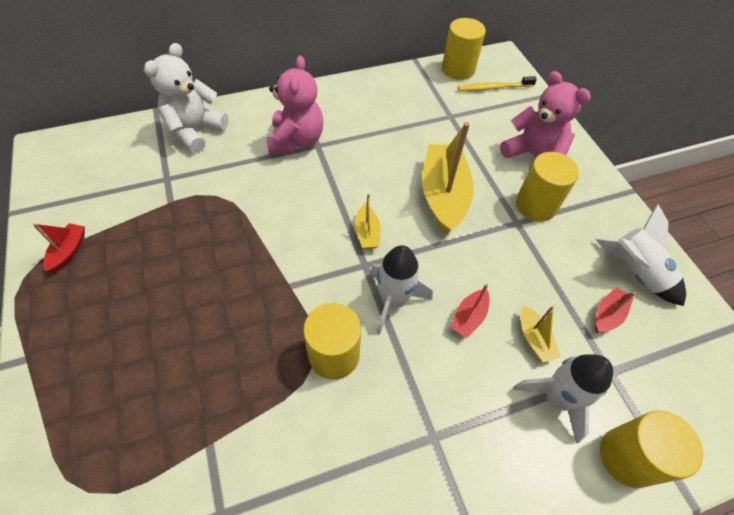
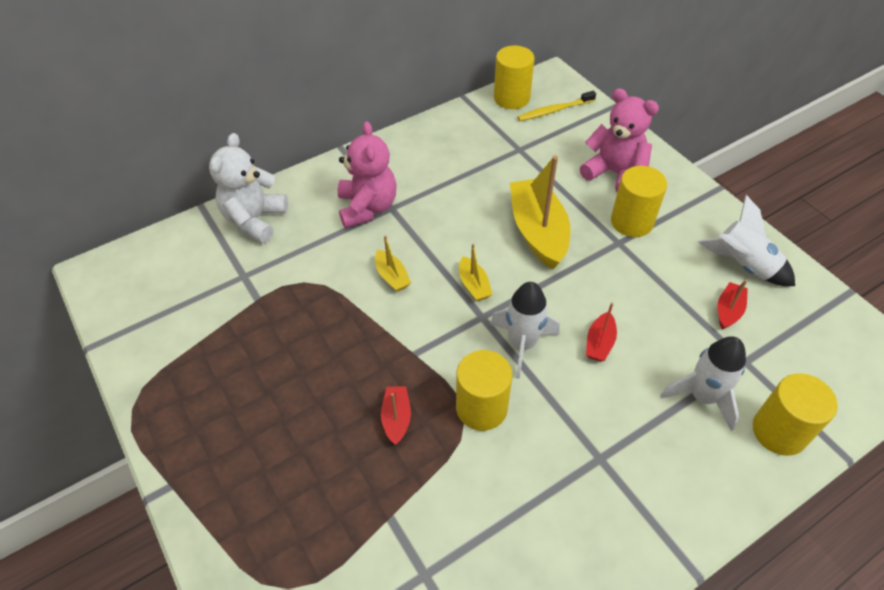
camera: 10 degrees left, 5 degrees down
(69, 251) = (169, 372): red boat -> red boat (396, 418)
(534, 339) = (666, 348): yellow boat -> yellow boat (392, 276)

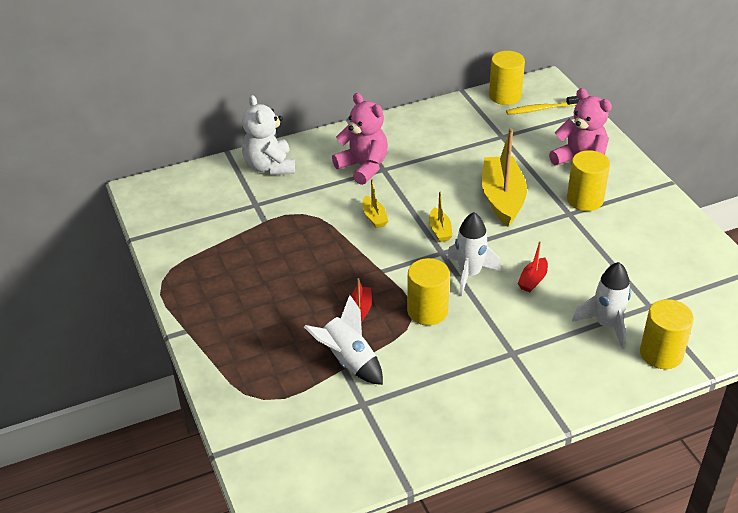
camera: 10 degrees right, 10 degrees down
(255, 220) = (269, 166): white teddy bear -> white teddy bear turned 45 degrees counterclockwise
(367, 208) = (363, 167): pink teddy bear -> pink teddy bear turned 45 degrees counterclockwise
(728, 310) = (647, 270): red boat -> none
(743, 265) = (671, 240): white rocket -> white rocket (348, 361)

